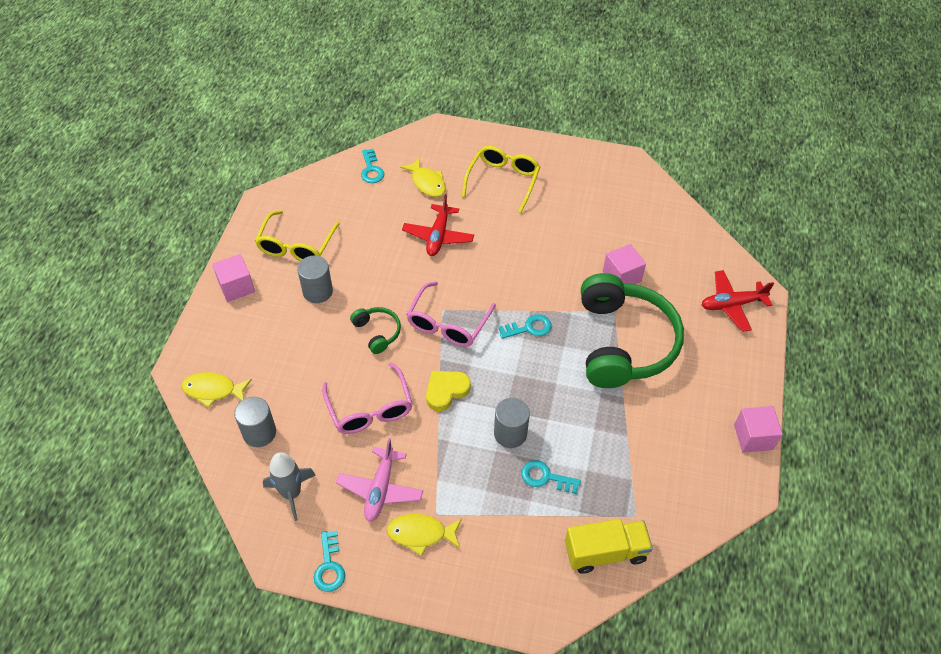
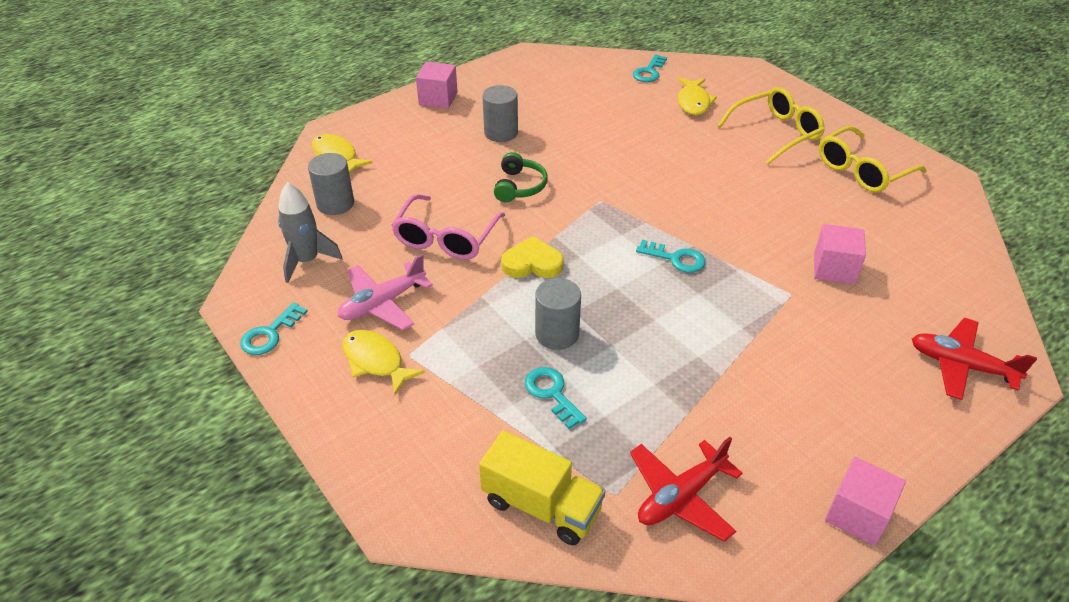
camera: 40 degrees right, 10 degrees down
(296, 246) = (520, 94): yellow glasses -> yellow glasses (862, 170)
(438, 236) = (660, 144): red plane -> red plane (681, 496)
(447, 324) = (594, 213): pink glasses -> none
(624, 342) = (774, 327): green headphones -> none

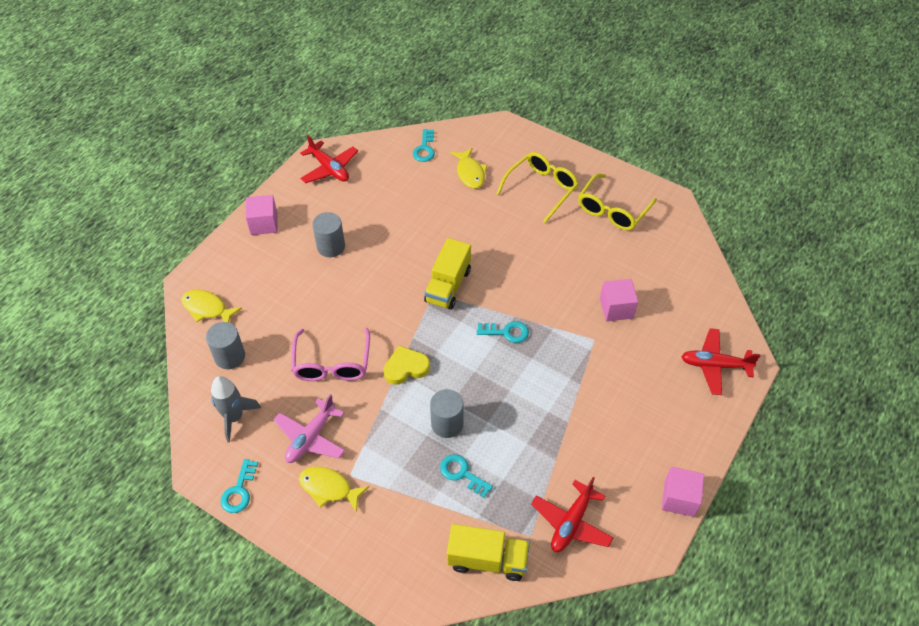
camera: 20 degrees left, 10 degrees up
(519, 186) = (367, 297): green headphones -> none
(533, 68) = (329, 168): none -> red plane
(621, 197) = (448, 286): none -> yellow truck

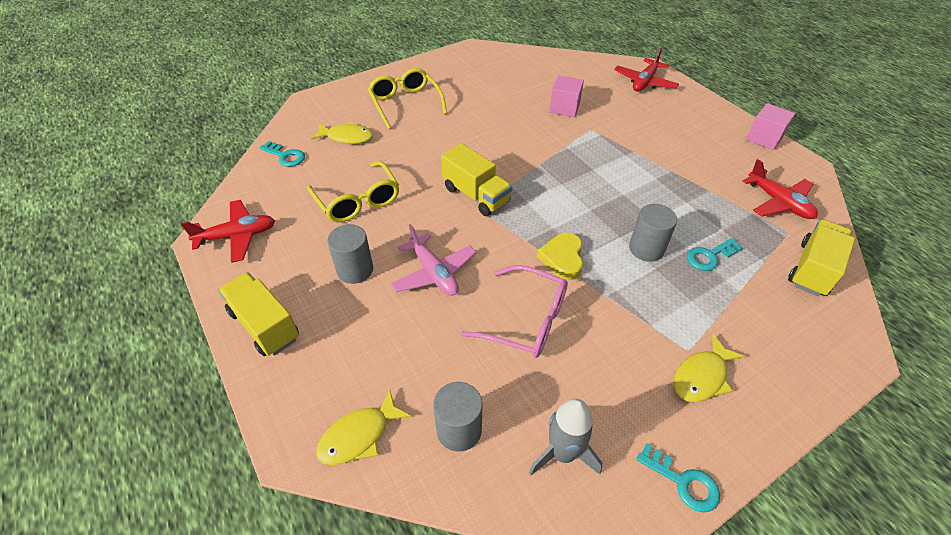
camera: 65 degrees left, 5 degrees down
(264, 224) = (265, 325): pink cube -> yellow truck
(311, 437) = (624, 373): pink plane -> pink plane (434, 273)
(506, 332) = (555, 175): turquoise key -> none
(612, 210) = (461, 77): yellow glasses -> yellow glasses (358, 201)

